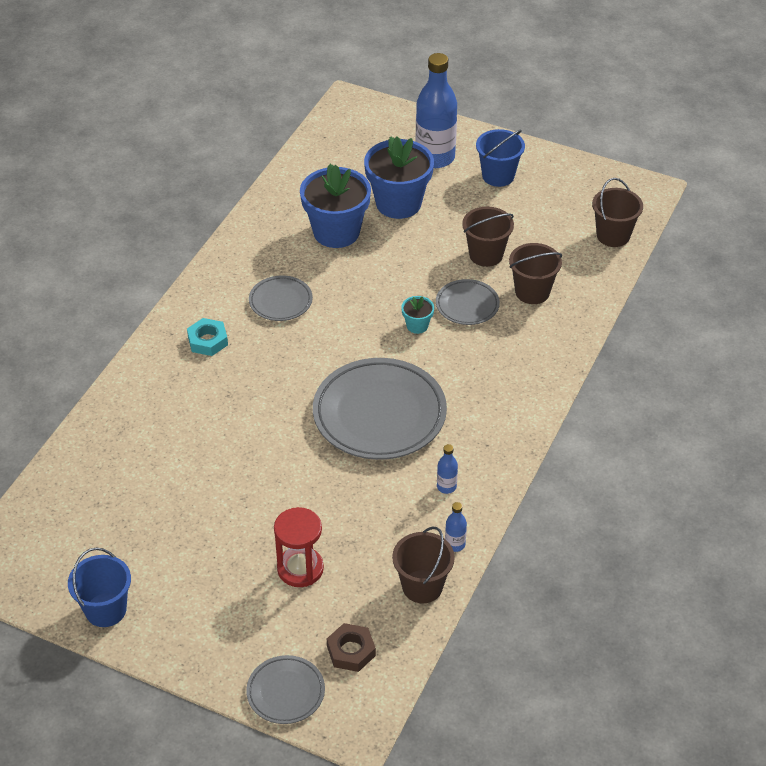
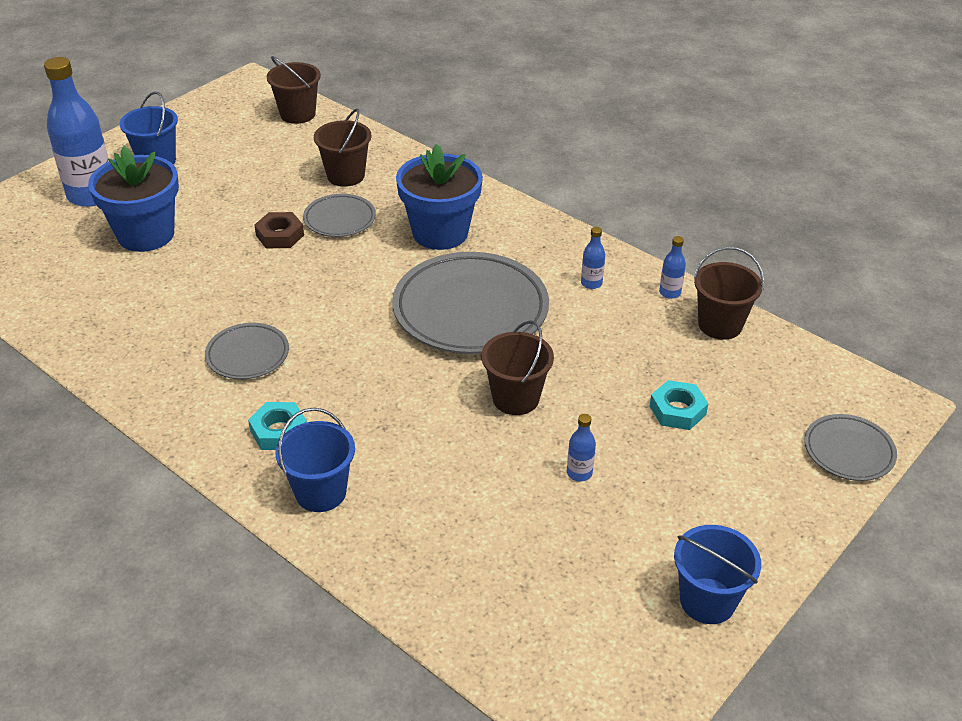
camera: 75 degrees left, 5 degrees down
(156, 378) = (320, 492): none -> blue bucket
(212, 516) = (579, 473): none -> blue bottle
(300, 568) = (677, 410): red hourglass -> turquoise nut
(336, 232) = (158, 289): blue flower pot -> blue flower pot (440, 233)
(351, 651) = (797, 391): brown nut -> brown nut (280, 235)
(417, 325) = (350, 258): turquoise flower pot -> none
(486, 255) = (272, 192): brown bucket -> brown bucket (515, 398)

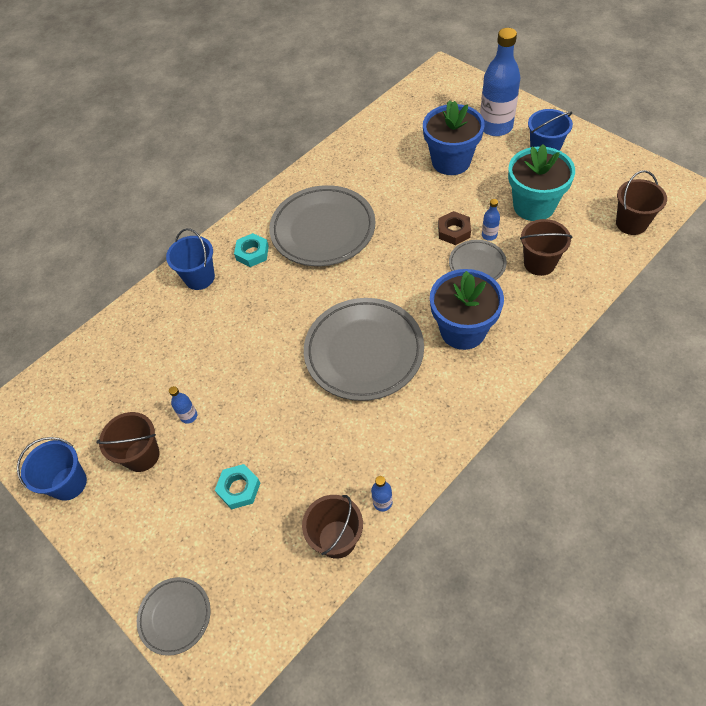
camera: 100 degrees right, 15 degrees up
(247, 355) = (323, 230): grey plate -> grey plate, size x1.97
(252, 174) = (534, 206): none -> turquoise flower pot
(515, 398) = (265, 380): brown bucket -> brown bucket (142, 455)
(591, 283) = (396, 439): blue bottle -> blue bottle (489, 235)

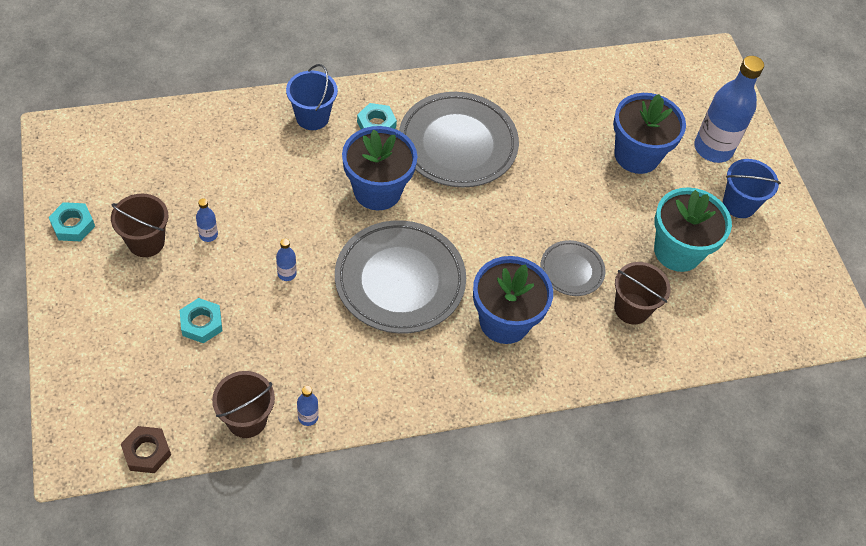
camera: 20 degrees right, 0 degrees up
(69, 483) = (73, 225): blue bucket -> turquoise nut
(175, 616) = (75, 388): grey plate -> none
(292, 299) = (377, 191): none -> blue flower pot
(454, 231) = (578, 225): brown nut -> brown nut (147, 452)
(489, 235) = (608, 251): blue bottle -> blue bottle (287, 274)
(631, 223) = (758, 331): brown bucket -> none

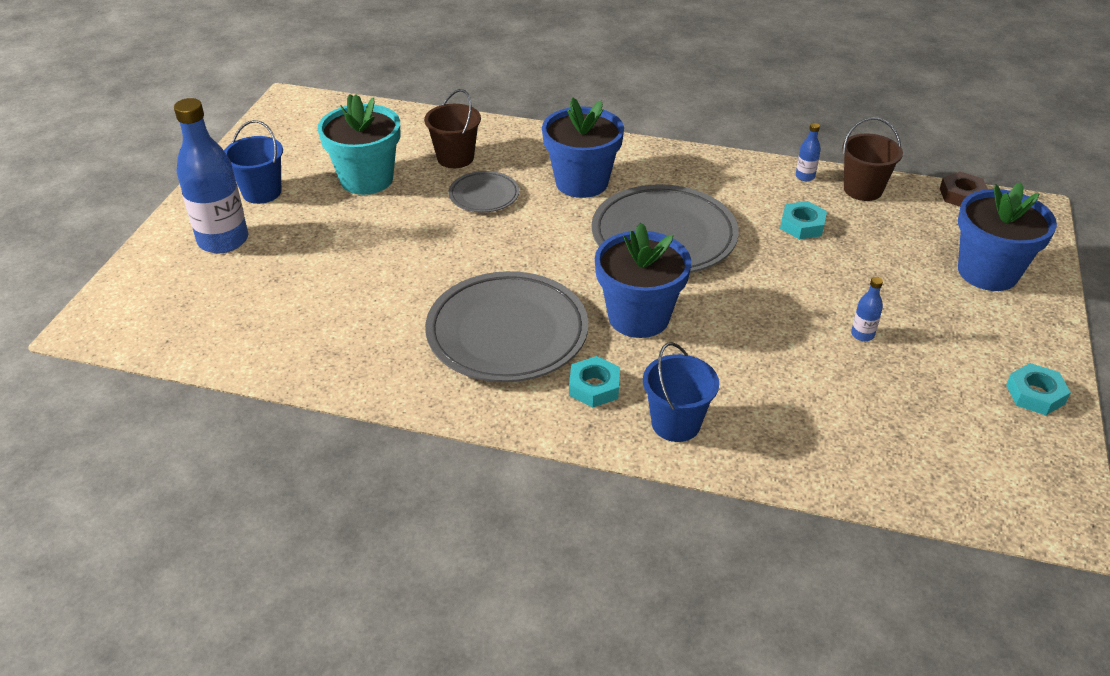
camera: 145 degrees left, 15 degrees down
(146, 242) = (941, 350): brown bucket -> none
(201, 323) = (890, 263): turquoise nut -> turquoise nut (802, 225)
(287, 274) = (782, 275): blue bottle -> none
(636, 155) = (312, 260): blue flower pot -> blue flower pot (987, 272)

